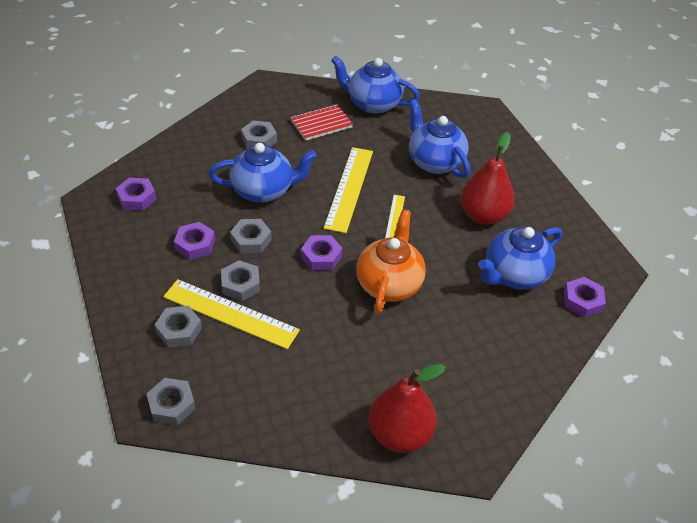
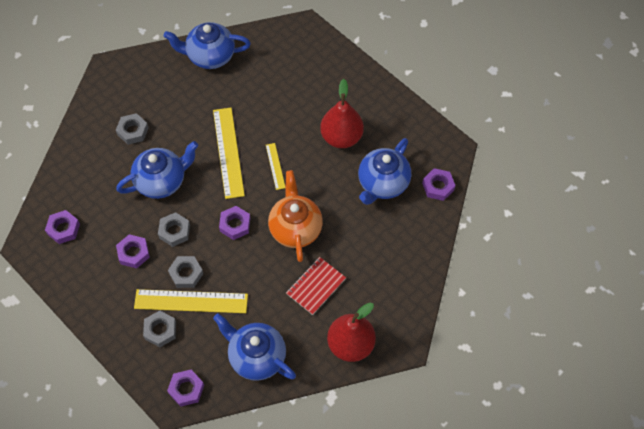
camera: 20 degrees left, 15 degrees up
(172, 405) = (186, 389): grey nut -> purple nut
(321, 124) = (177, 95): red notebook -> red notebook (316, 286)
(434, 162) = (284, 99): blue teapot -> blue teapot (256, 356)

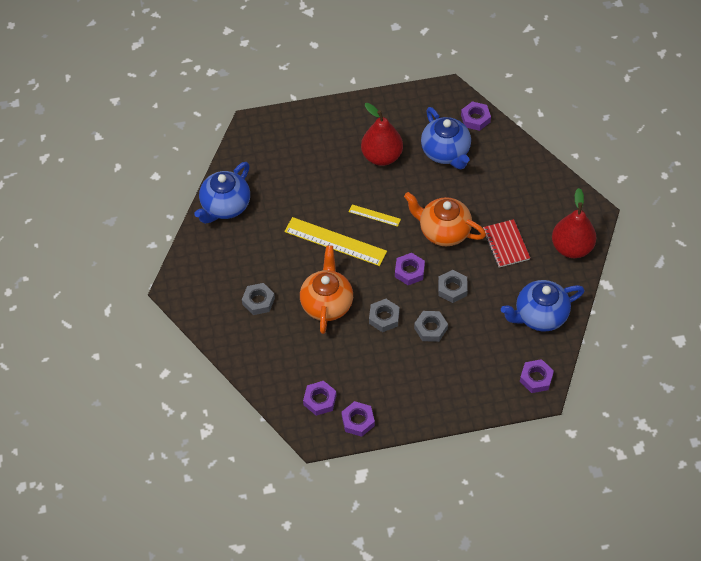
camera: 55 degrees left, 5 degrees down
(133, 253) = (383, 358): purple nut -> purple nut (358, 421)
(160, 330) = (470, 372): grey nut -> grey nut (452, 288)
(162, 181) = (327, 303): blue teapot -> orange teapot
(191, 301) = (458, 337): yellow ruler -> none

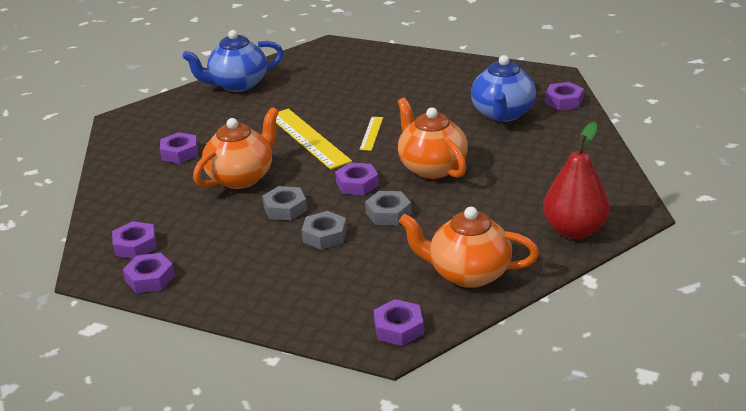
camera: 35 degrees right, 25 degrees down
(258, 301) = (180, 153): grey nut -> purple nut
(374, 215) = (371, 133): yellow ruler -> yellow ruler turned 45 degrees clockwise
(382, 156) = (430, 97): red pear -> none
(506, 244) = (493, 201): red notebook -> none
(539, 316) = (468, 273): blue teapot -> orange teapot

